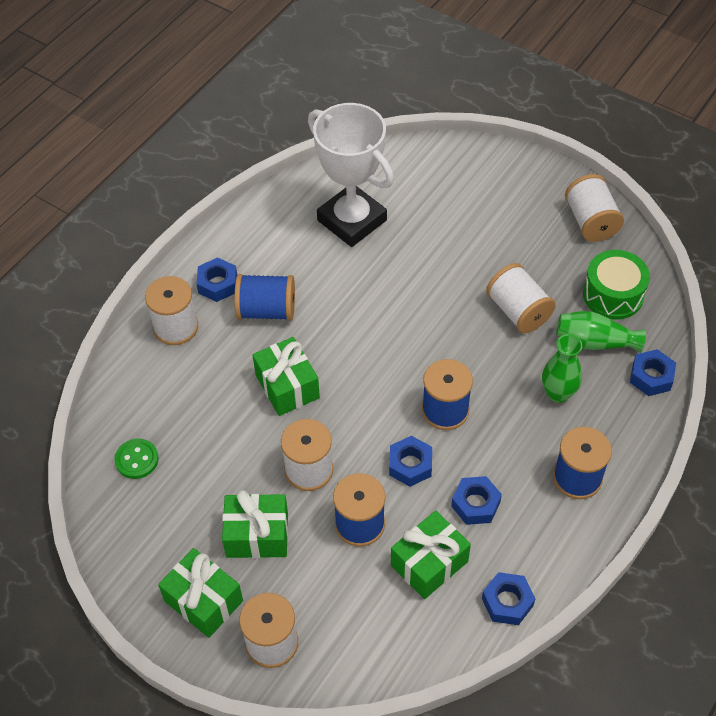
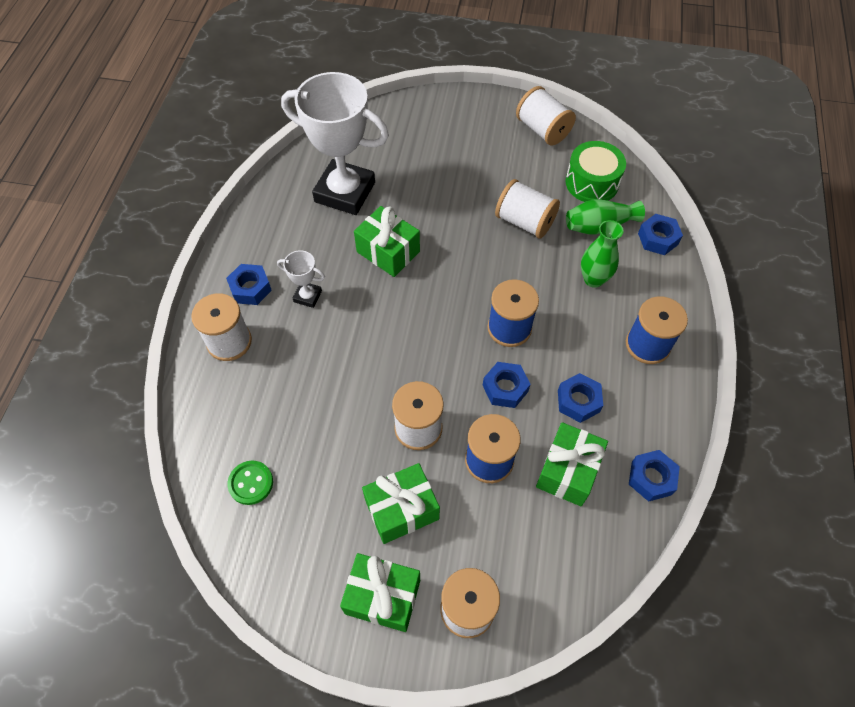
camera: 25 degrees left, 5 degrees up
(267, 310) = (307, 296): blue spool -> white trophy
(287, 386) = (360, 358): green gift -> green gift (388, 252)

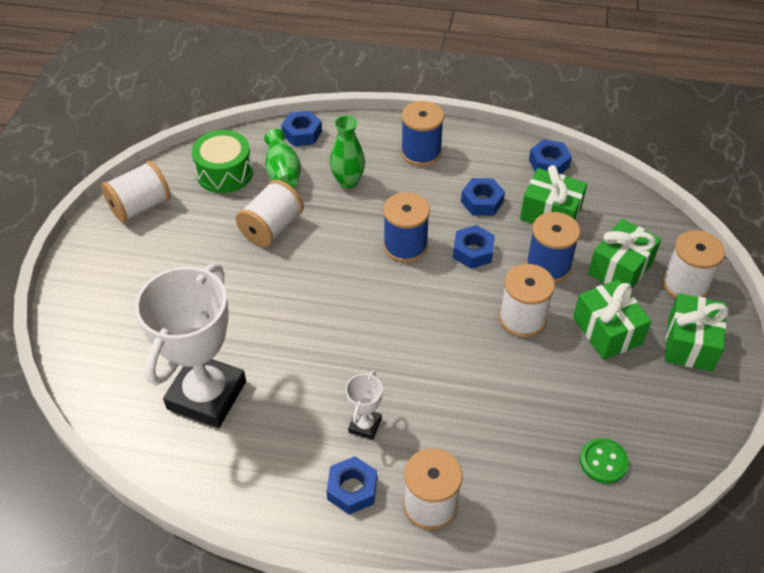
camera: 90 degrees left, 10 degrees down
(388, 252) = (304, 348): green gift -> green gift (620, 268)

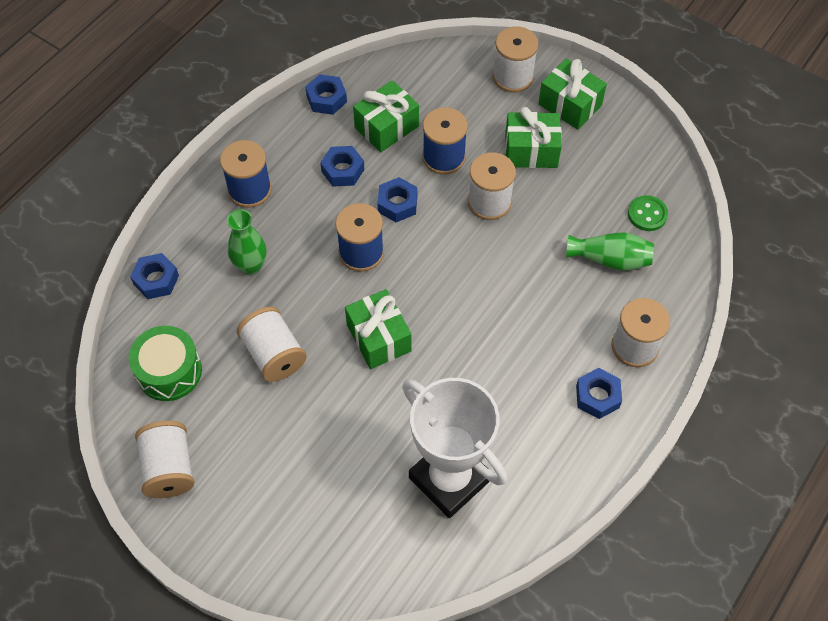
camera: 65 degrees left, 10 degrees up
(282, 172) = (202, 318): green vase -> green vase (610, 259)
(365, 425) = (540, 363): white trophy -> none
(620, 268) = (473, 110): green gift -> green gift (378, 338)

